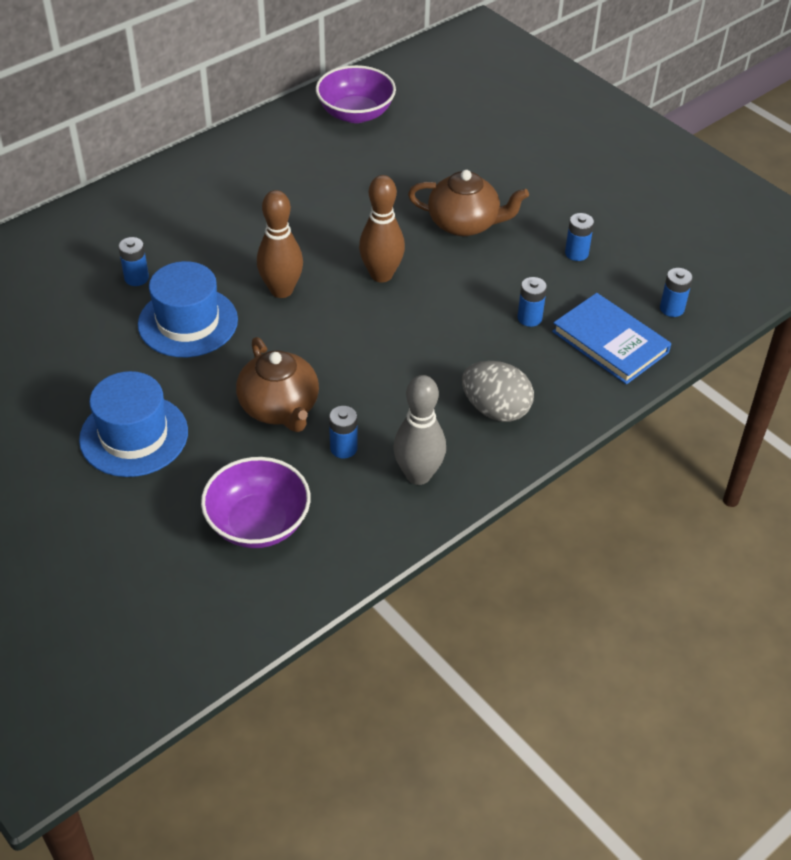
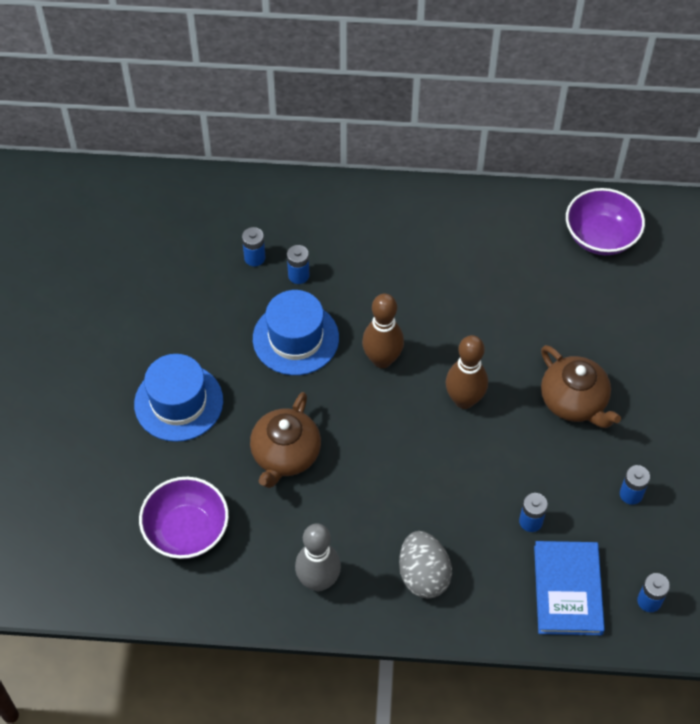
camera: 45 degrees right, 10 degrees up
(343, 448) = (293, 520): blue battery -> blue battery (254, 258)

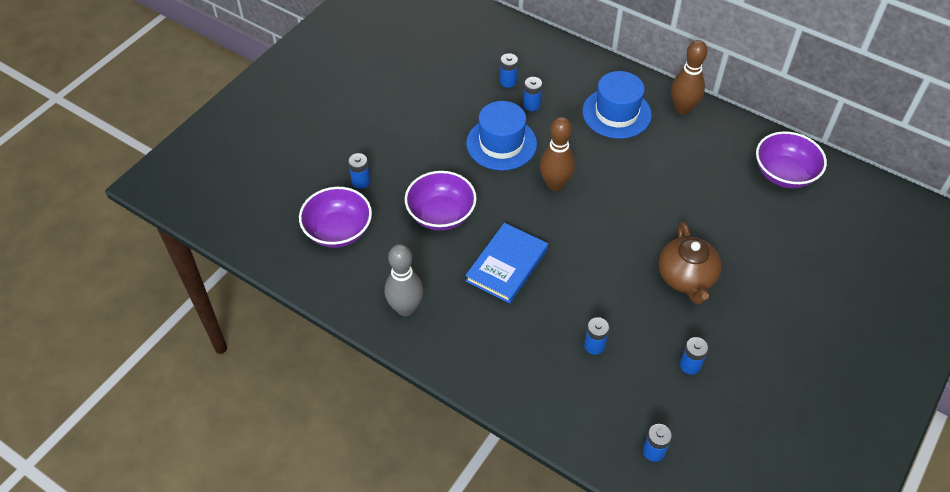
camera: 30 degrees right, 5 degrees down
(172, 459) = (361, 182): none -> blue battery
(178, 402) = (391, 148): blue hat -> blue hat (616, 113)
(285, 455) = (441, 214): brown teapot -> purple bowl
(423, 575) = (485, 342): grey egg -> none
(464, 400) = (599, 238): brown bowling pin -> brown bowling pin (682, 108)
(567, 590) = (591, 409): blue book -> blue book (507, 265)

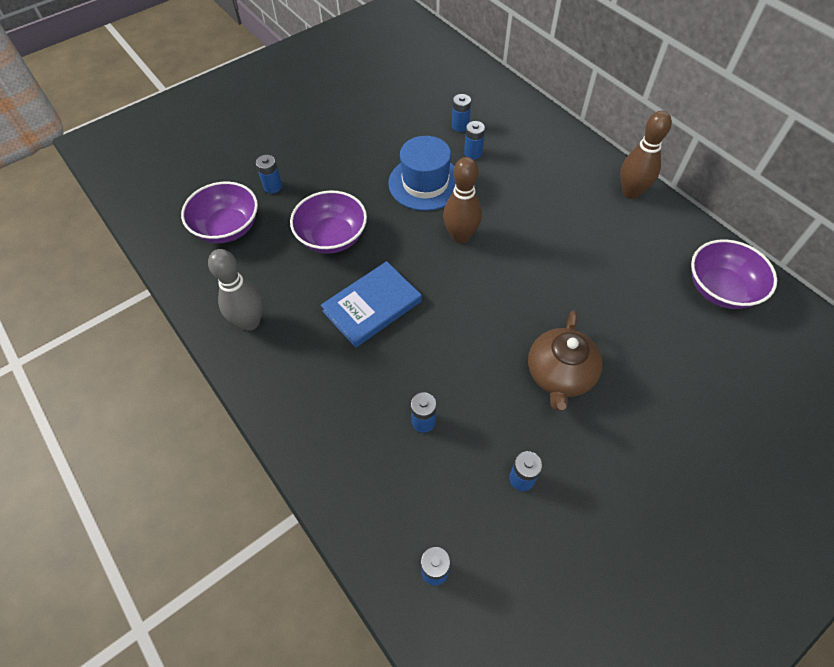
camera: 20 degrees right, 5 degrees up
(616, 113) = (557, 181): blue hat -> none

